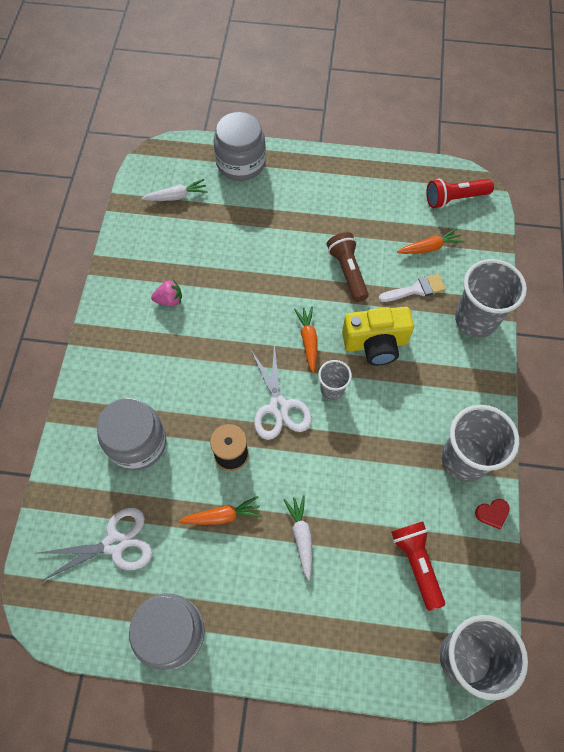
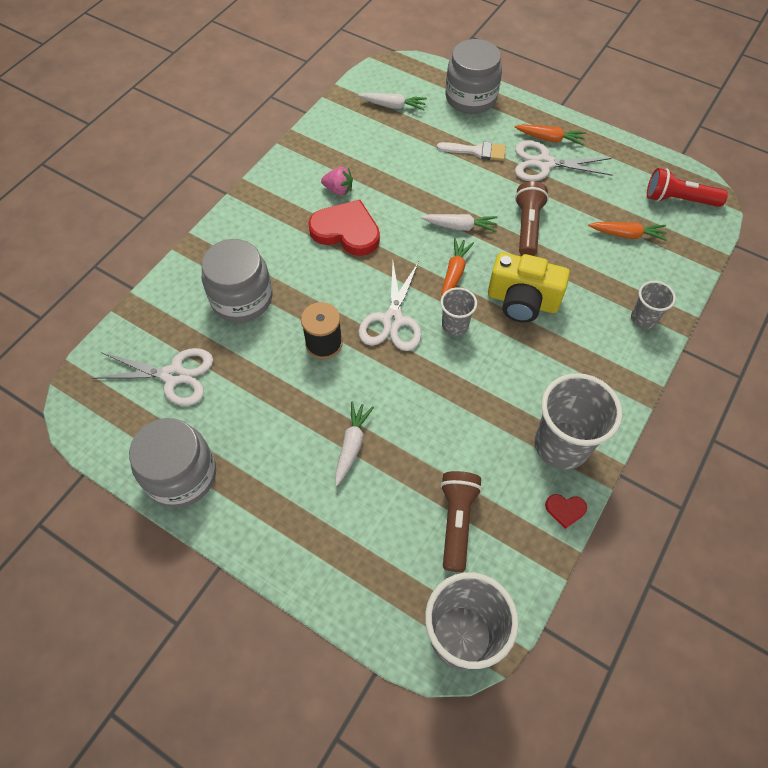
camera: 25 degrees right, 5 degrees down
(197, 338) = (346, 231): none -> red heart
(223, 516) = (286, 394): orange carrot -> orange carrot (550, 139)
(292, 294) = (460, 227): none -> white carrot
(333, 205) = (544, 163): none -> white scissors
(416, 289) = (592, 268): white brush -> white brush (476, 151)
(416, 563) = (457, 521): red flashlight -> brown flashlight
(476, 319) = (643, 319): grey cup -> grey cup, size x0.53

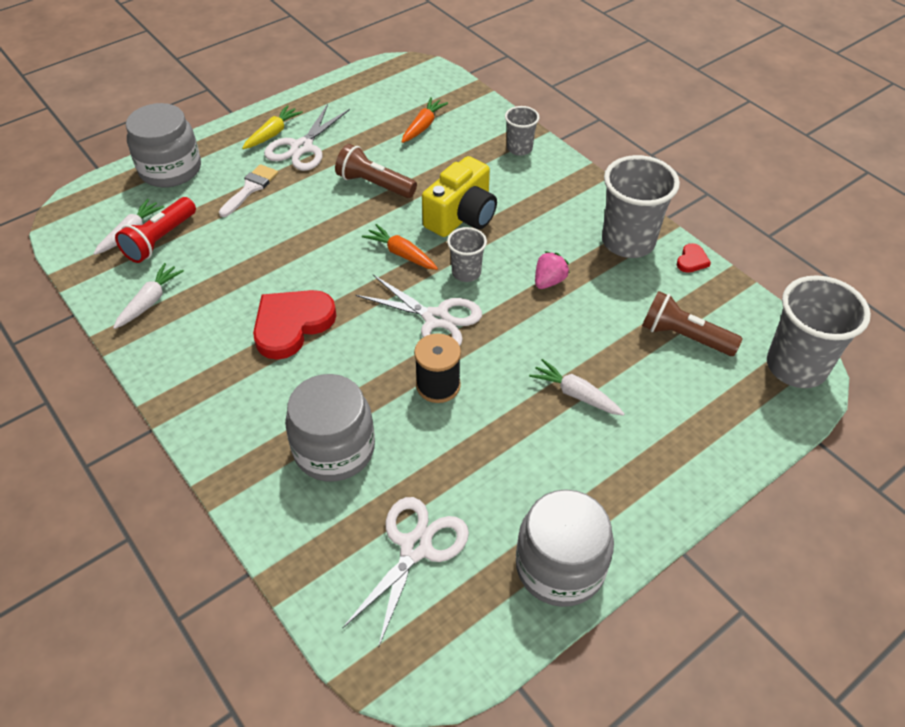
camera: 70 degrees left, 10 degrees down
(338, 190) = (225, 315): pink strawberry -> pink strawberry (549, 281)
(460, 227) = (344, 231): white carrot -> white carrot (150, 301)
(550, 139) = (273, 133): orange carrot -> yellow carrot
(678, 199) = (402, 83): red flashlight -> red flashlight (160, 240)

